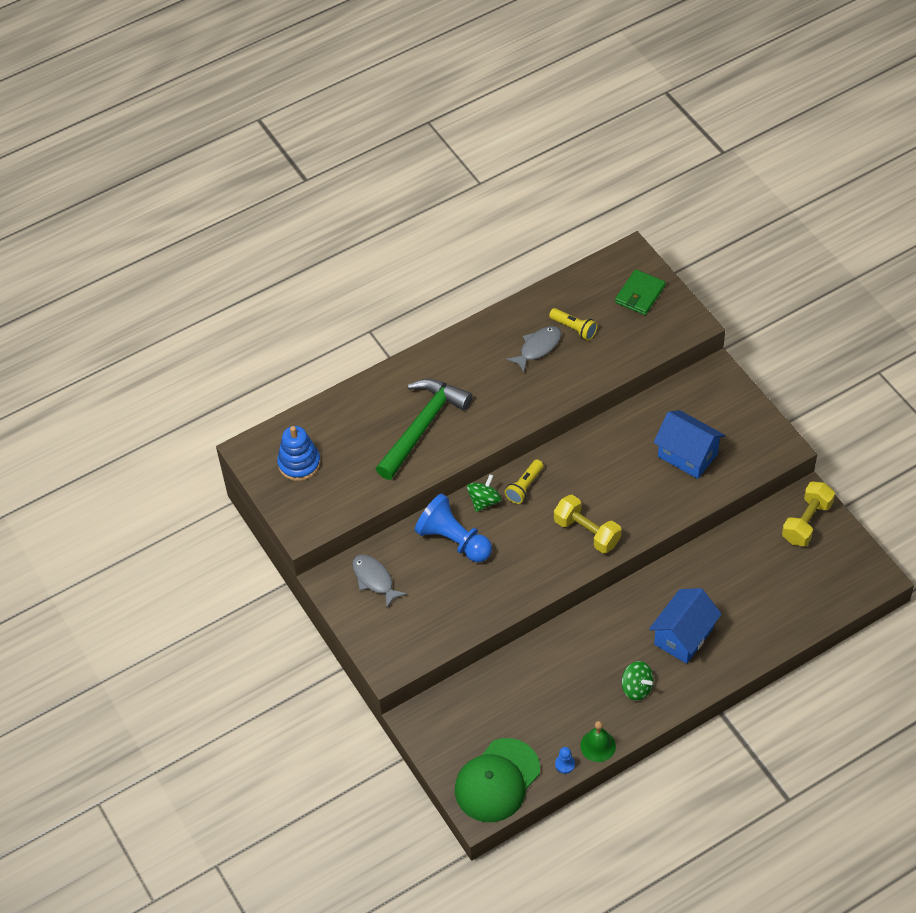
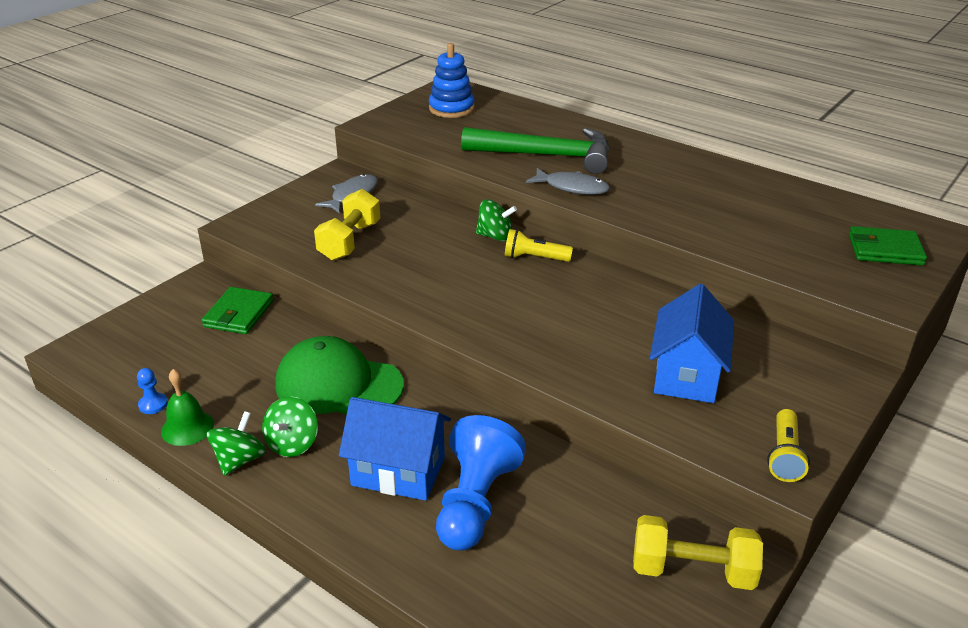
camera: 65 degrees right, 20 degrees down
(454, 540) = (429, 229): blue pawn -> blue pawn (475, 503)
(474, 699) = (239, 314): none -> green wallet
(497, 781) = (122, 355): green cap -> green cap (338, 385)
(538, 348) = (721, 198): grey fish -> grey fish (572, 187)
(574, 328) = (775, 215): yellow flashlight -> yellow flashlight (784, 456)
(587, 532) = (497, 316): yellow dumbbell -> yellow dumbbell (350, 241)
(641, 719) = (239, 460): none -> green spinning top

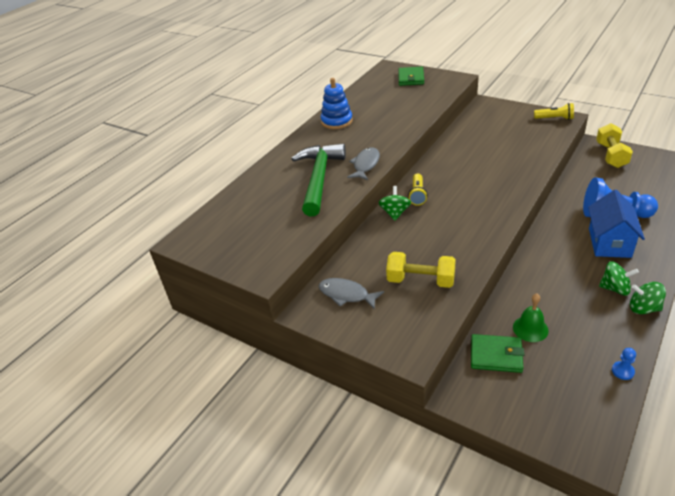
camera: 90 degrees left, 5 degrees up
(187, 427) = (633, 343): green bell -> green bell (530, 328)
(338, 385) = (551, 281): green cap -> none
(451, 109) = (232, 233): blue stacking toy -> blue stacking toy (337, 121)
(686, 375) = (511, 141): blue house -> none

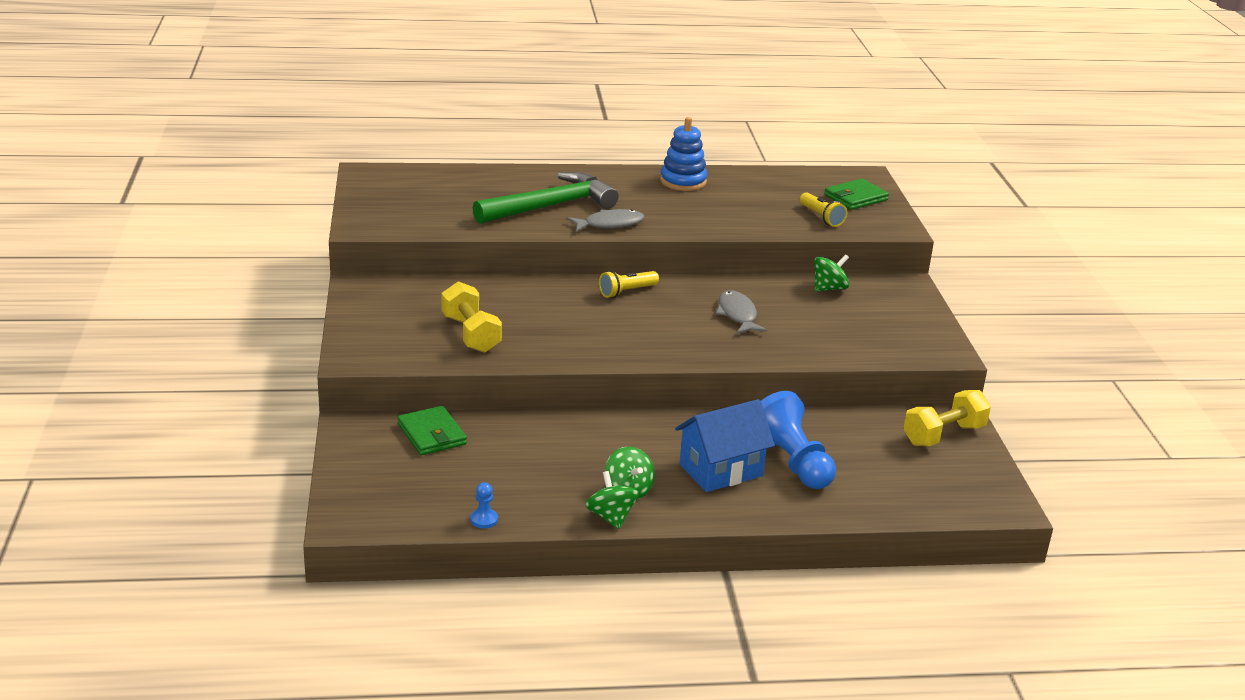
camera: 45 degrees right, 10 degrees down
(346, 295) = (405, 299): grey fish -> grey fish (737, 315)
(395, 213) = (574, 287): green spinning top -> green spinning top (829, 288)
(530, 328) = (495, 446): green bell -> none
(554, 118) = (935, 345): yellow flashlight -> yellow flashlight (821, 217)

